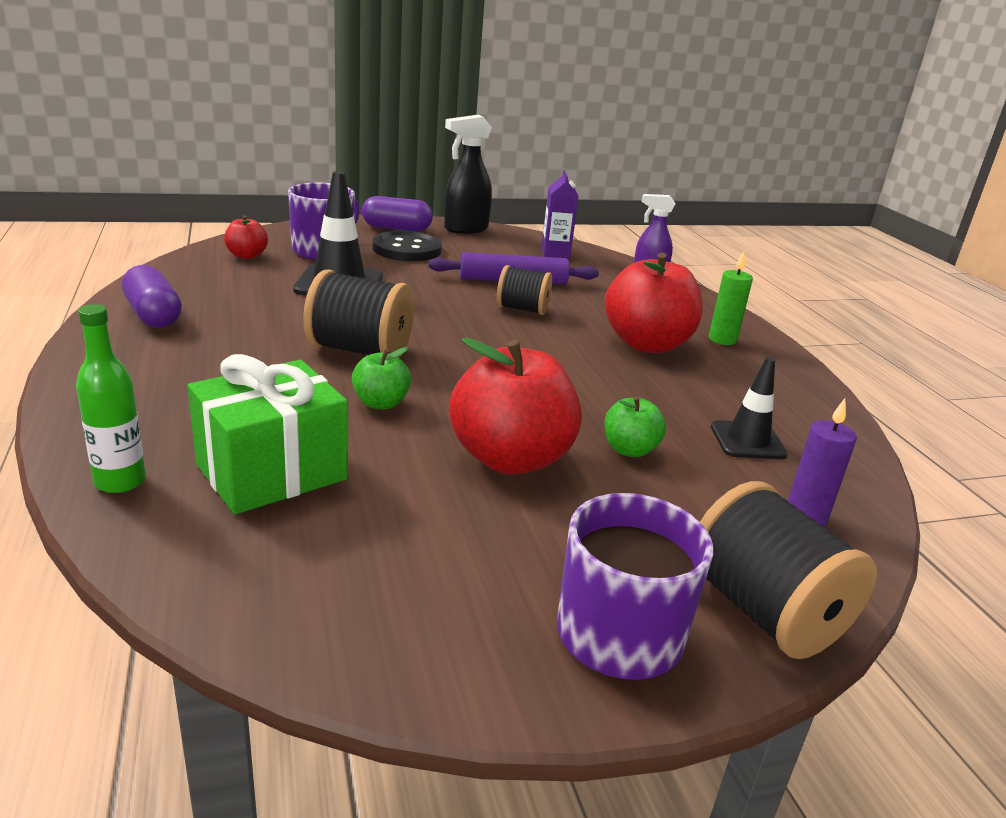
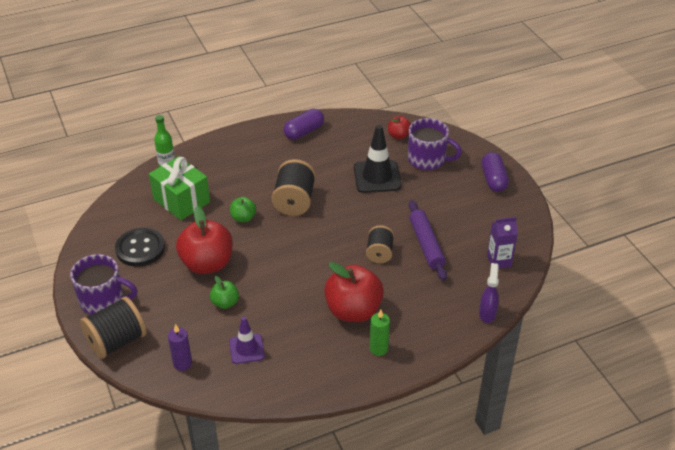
camera: 85 degrees right, 15 degrees up
(407, 249) = (454, 191): black button -> black button (140, 248)
(465, 229) = (519, 211): black spray bottle -> none
(747, 441) = (246, 349): black traffic cone -> purple traffic cone

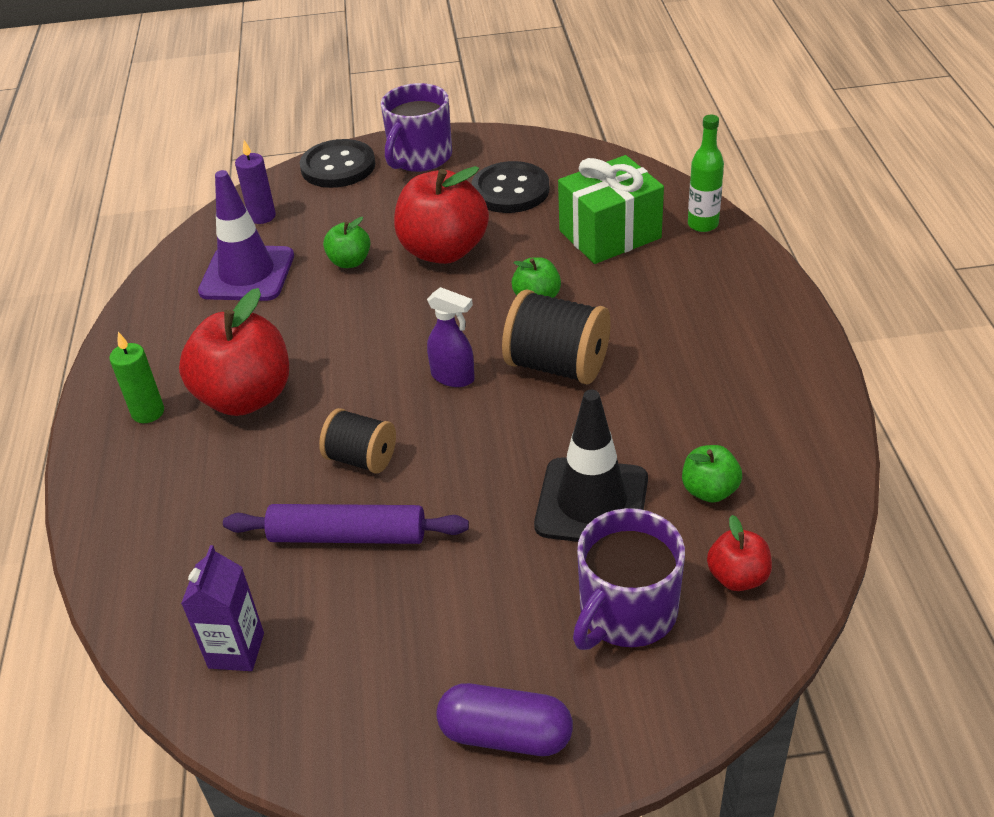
camera: 110 degrees right, 0 degrees up
(116, 341) = (338, 166): black spool -> black button
(246, 349) = (247, 274): purple traffic cone -> purple traffic cone, size x1.62
(304, 132) = (784, 410): purple capsule -> none
(358, 147) = (709, 490): none -> green apple
(487, 313) = (118, 583): purple spray bottle -> purple spray bottle (453, 377)

